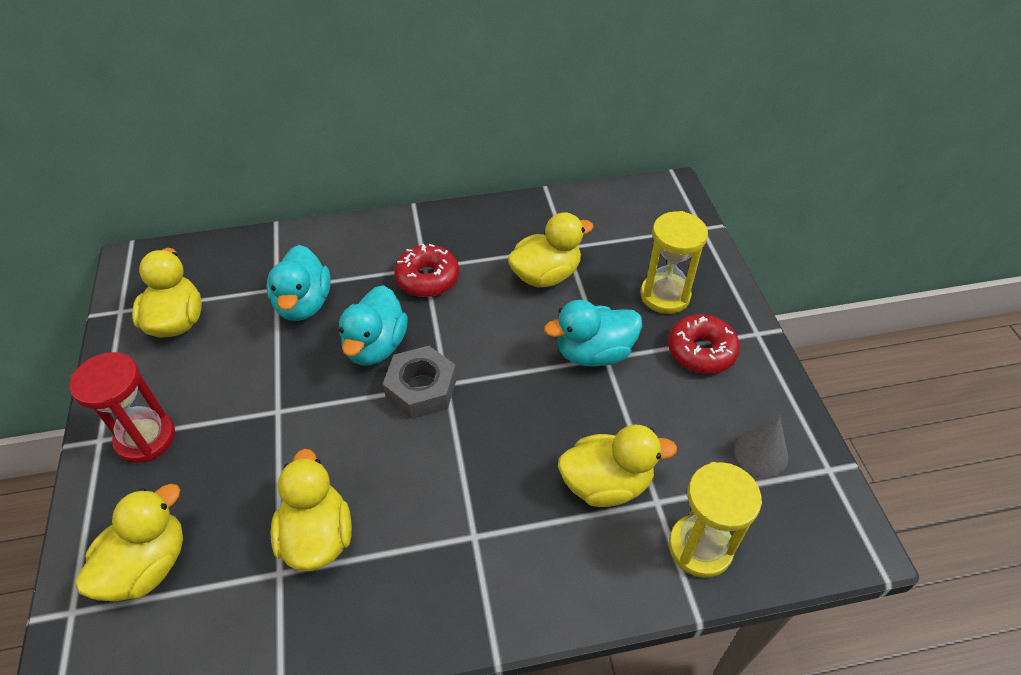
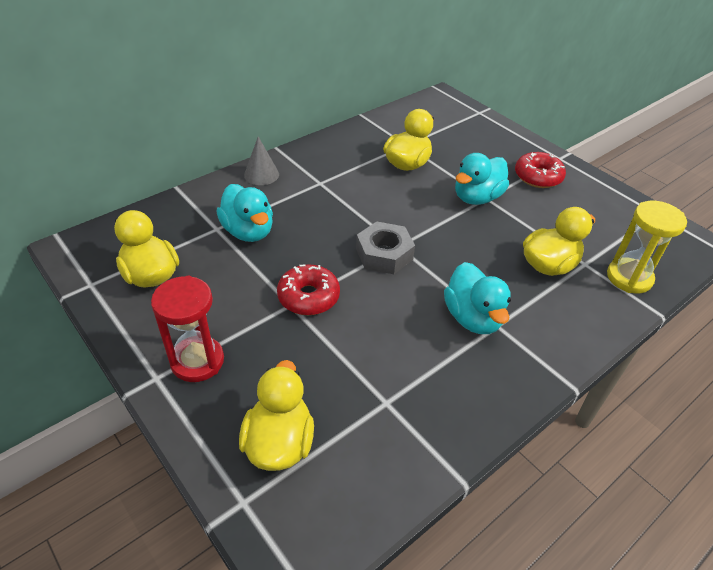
camera: 30 degrees left, 5 degrees down
(317, 536) = (393, 369): yellow duck -> none
(375, 346) = (328, 240): turquoise duck -> turquoise duck (473, 318)
(427, 278) = (328, 189): red donut -> red donut (308, 297)
(665, 295) = (491, 154): yellow hourglass -> none
(761, 453) = (616, 218): grey cone -> grey cone (261, 174)

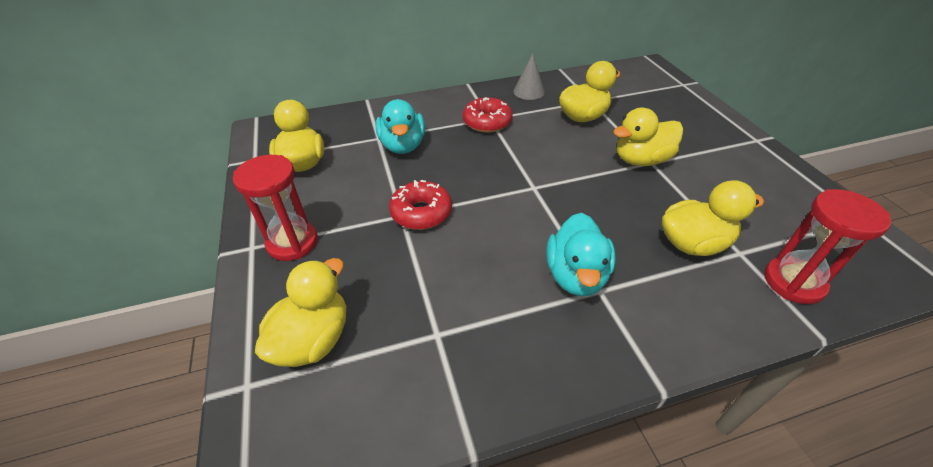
camera: 25 degrees right, 0 degrees up
(261, 174) = (442, 102): grey cone -> grey cone (529, 91)
(384, 254) = (515, 192): grey nut -> none
(477, 197) = (641, 160): turquoise duck -> yellow duck
(538, 177) = (721, 153): red donut -> red donut (487, 122)
(629, 278) = (793, 282): yellow hourglass -> red hourglass

